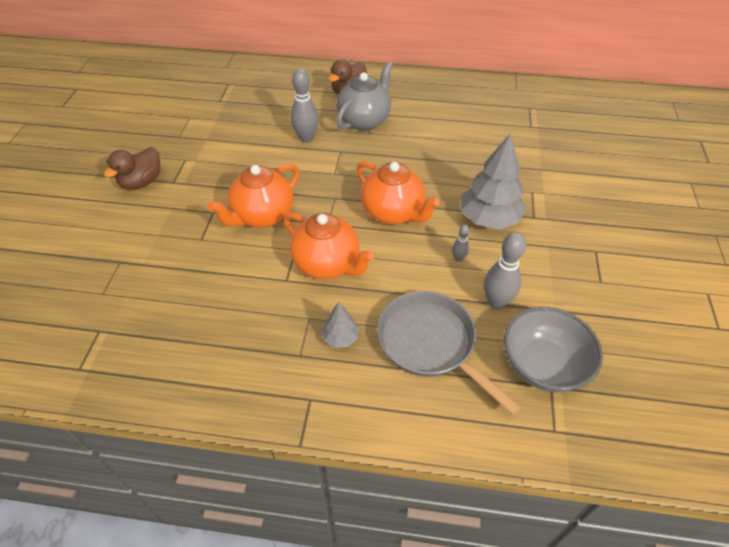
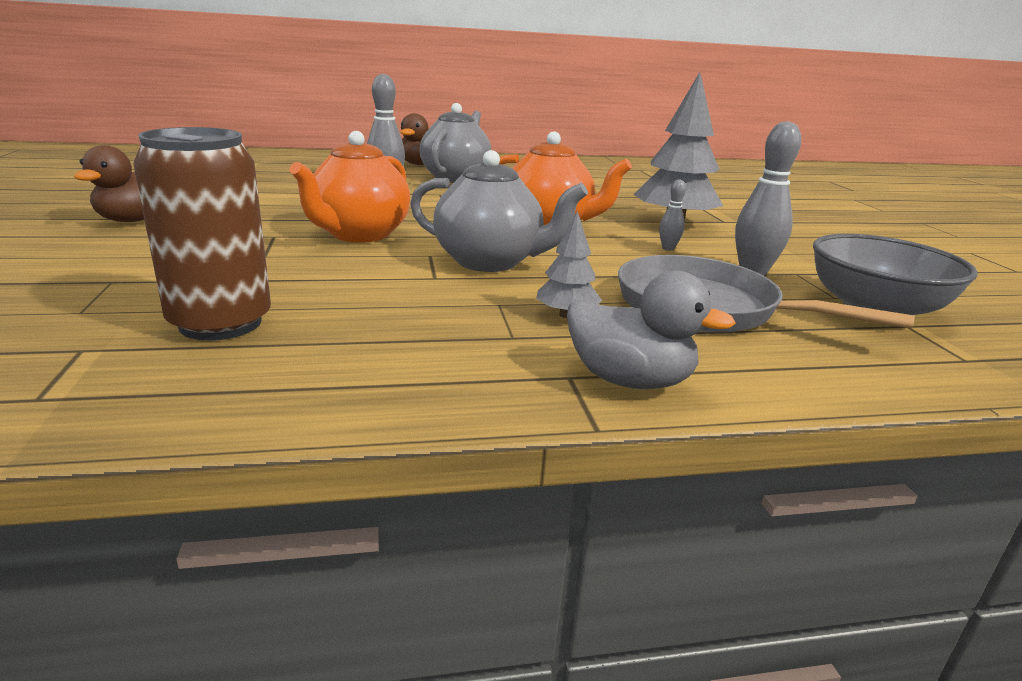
camera: 20 degrees left, 25 degrees down
(161, 316) = (220, 323): none -> brown can
(327, 264) = (490, 262): orange teapot -> grey teapot
(338, 409) = (629, 380): none -> grey duck

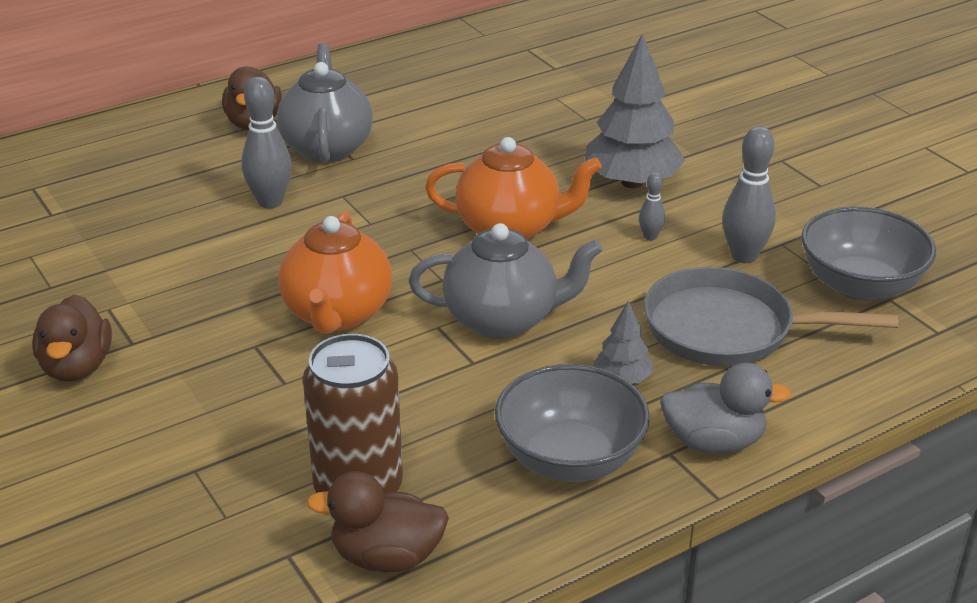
camera: 20 degrees left, 10 degrees up
(165, 376) = (386, 557): none -> brown duck
(452, 354) = (570, 459): none -> grey bowl

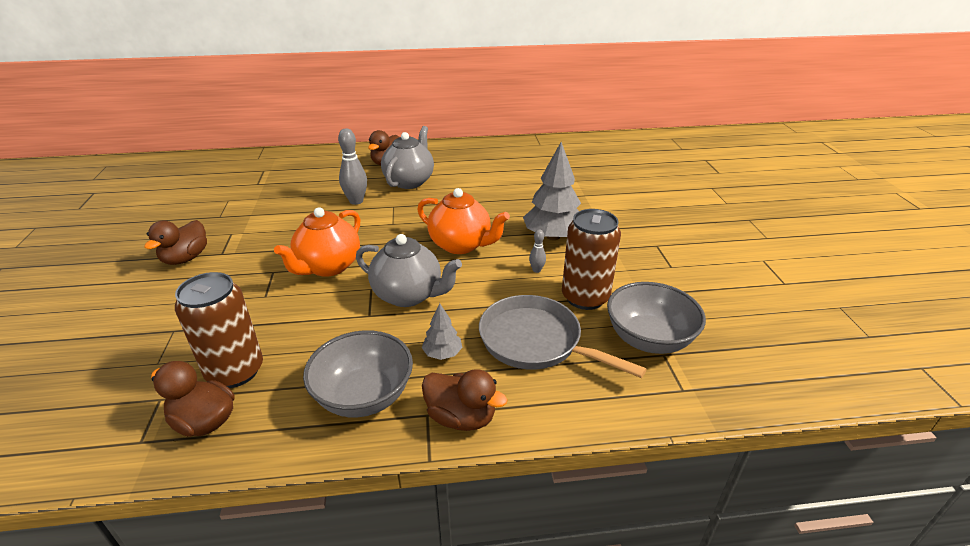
camera: 25 degrees right, 0 degrees up
(713, 442) = (461, 417): grey duck -> brown duck
(744, 256) = (585, 297): grey bowling pin -> brown can

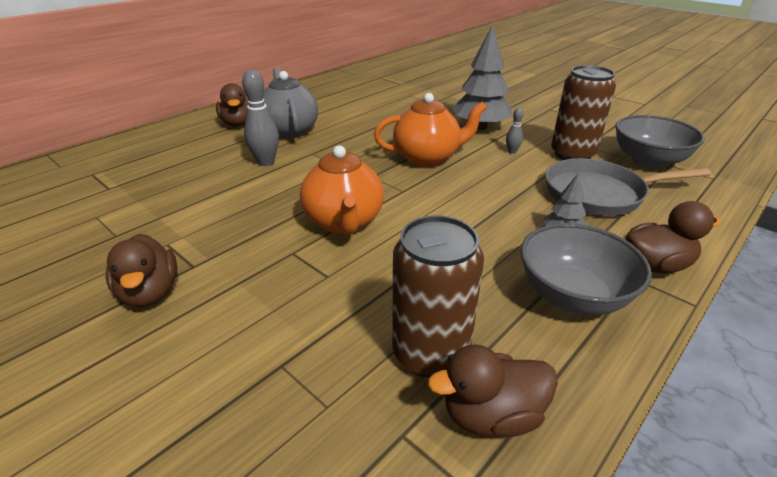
camera: 40 degrees left, 0 degrees up
(409, 295) = (458, 209): grey teapot -> none

